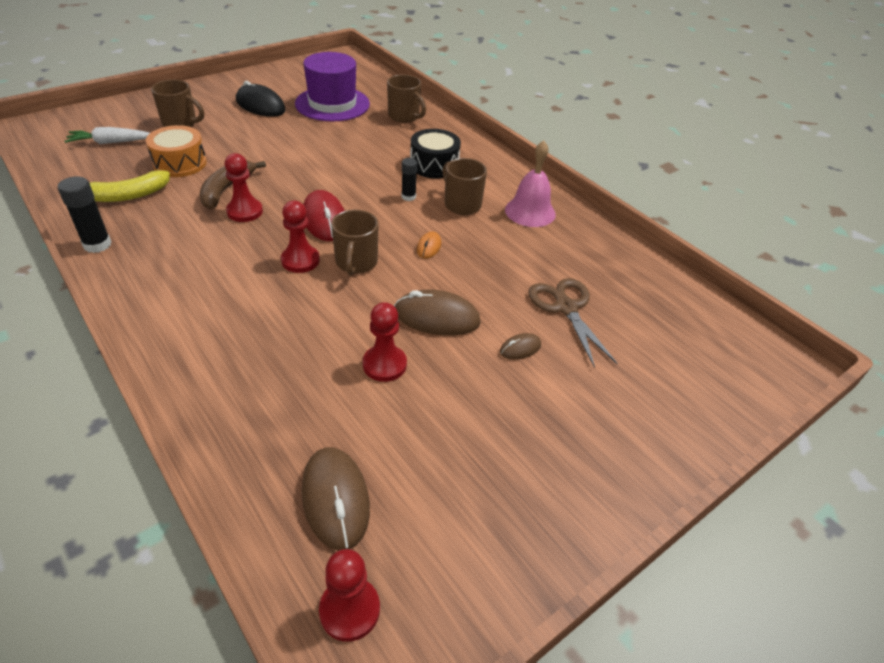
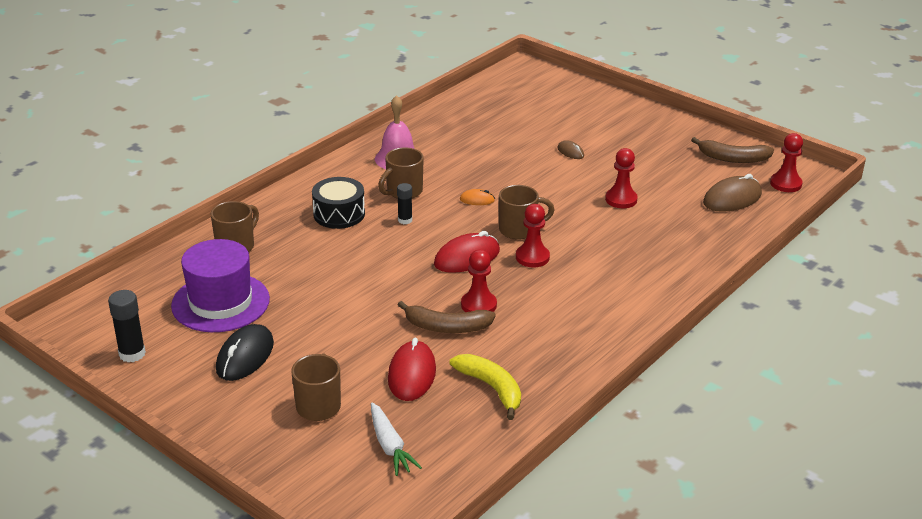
camera: 100 degrees left, 10 degrees down
(97, 244) = (578, 375): black glue stick -> black glue stick (132, 354)
(180, 163) = (411, 374): orange drum -> red mouse
(437, 317) = (561, 186): brown mouse -> none
(459, 554) = (733, 158): none -> brown banana
(566, 308) = (517, 138): brown scissors -> none

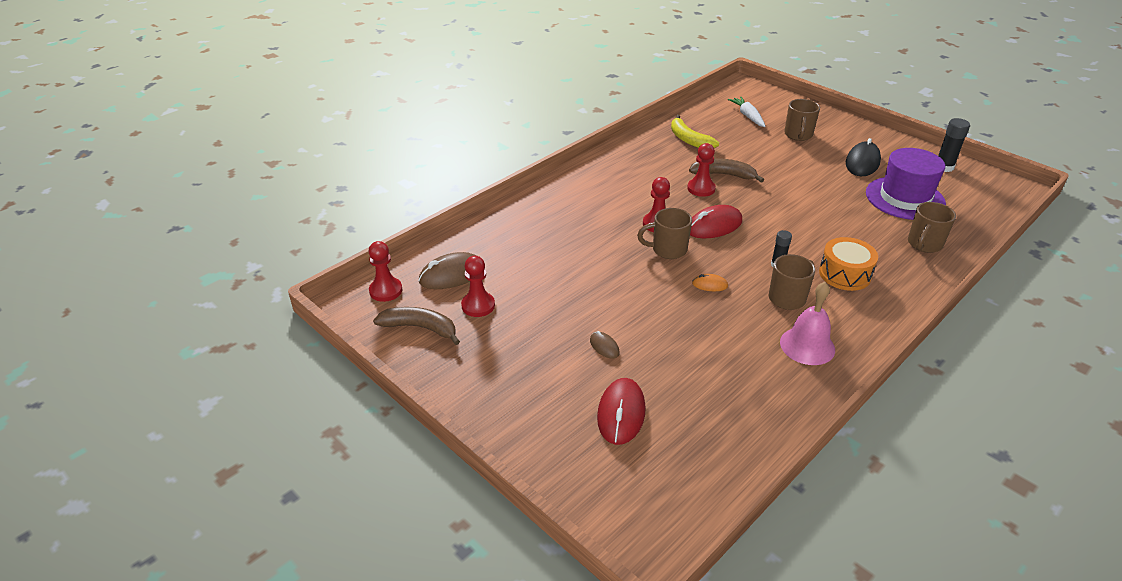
camera: 175 degrees left, 5 degrees up
(339, 214) = (844, 274): black drum -> orange drum
(411, 374) = (743, 148): red mouse -> red mouse (621, 414)
(621, 199) = (564, 279): red pawn -> red pawn (478, 305)

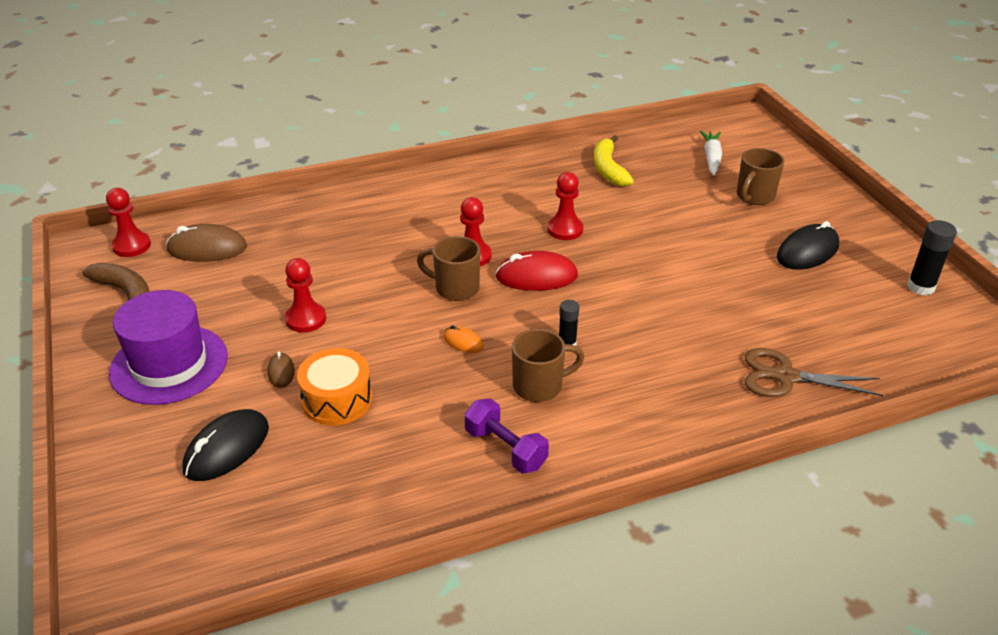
camera: 25 degrees right, 0 degrees up
(478, 305) = (201, 288): red pawn -> red pawn (306, 319)
(621, 414) = (227, 449): red mouse -> black mouse
(723, 175) = (608, 220): brown banana -> none
(807, 345) = (505, 448): pink bell -> purple dumbbell
(844, 274) = (640, 380): orange drum -> orange drum (337, 400)
(905, 198) = (820, 311): purple hat -> purple hat (169, 364)
(924, 244) = (786, 377): brown mug -> brown scissors

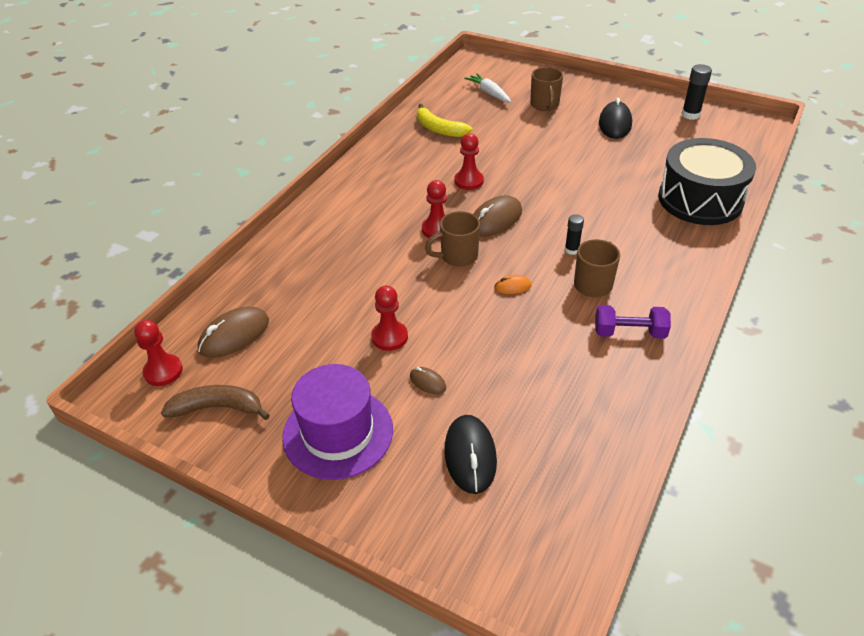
camera: 40 degrees left, 5 degrees up
(337, 400) = (491, 373): orange drum -> none
(536, 276) = (495, 220): red mouse -> brown mouse
(786, 377) = (700, 199): brown scissors -> black drum

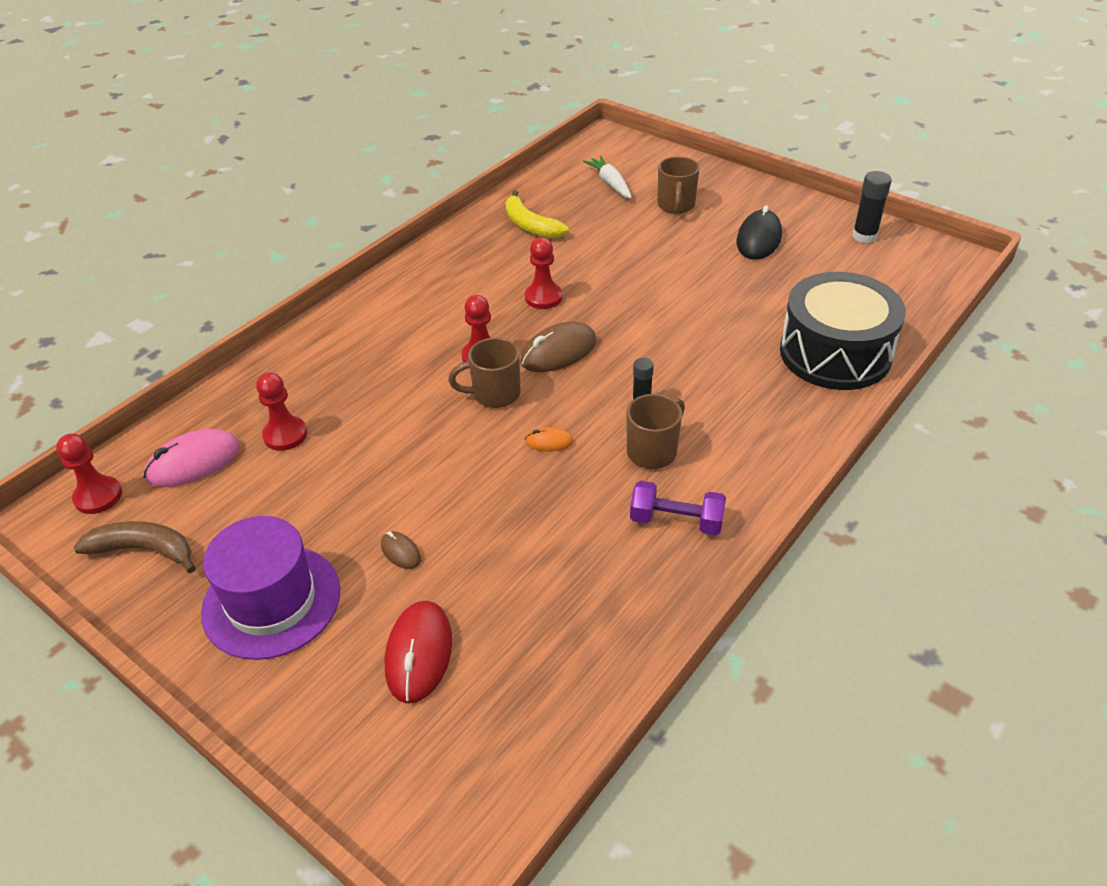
camera: 10 degrees right, 0 degrees up
(234, 335) = (194, 462): brown mouse -> pink mouse
(389, 337) = (375, 488): red pawn -> red pawn (285, 435)
(470, 456) = (419, 653): black mouse -> red mouse

